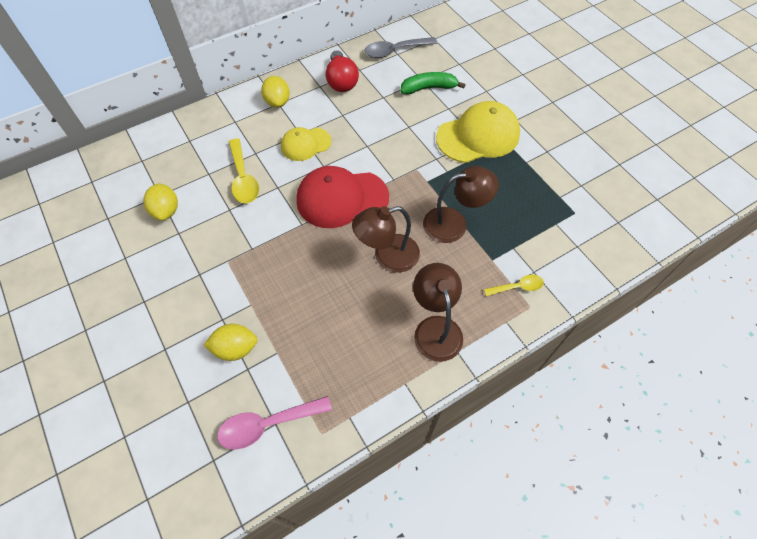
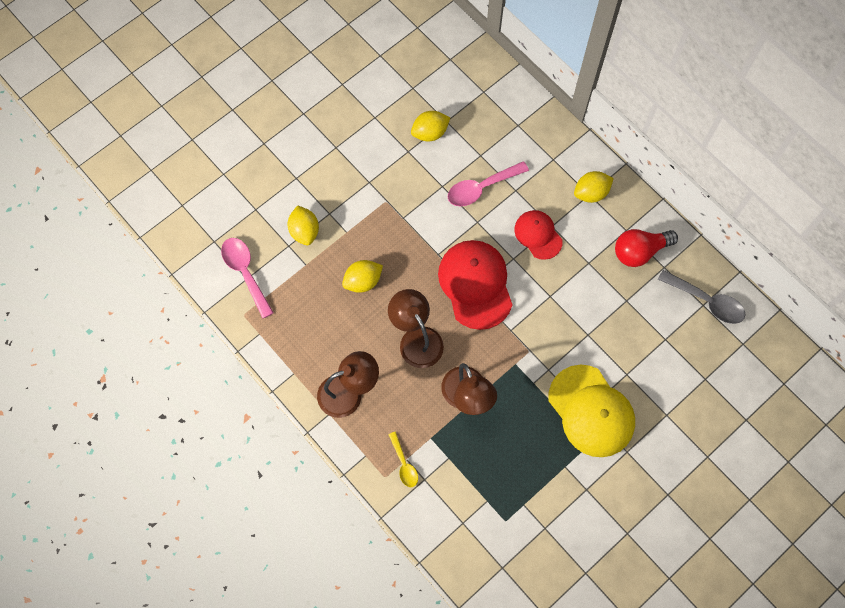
camera: 80 degrees right, 10 degrees up
(243, 178) = (481, 188): yellow spoon -> pink spoon
(305, 144) = (538, 235): yellow cap -> red cap
(313, 296) = (363, 281): none -> yellow lemon
(395, 51) = (706, 301): grey spoon -> grey spoon turned 150 degrees clockwise
(429, 88) = (653, 348): green banana -> none

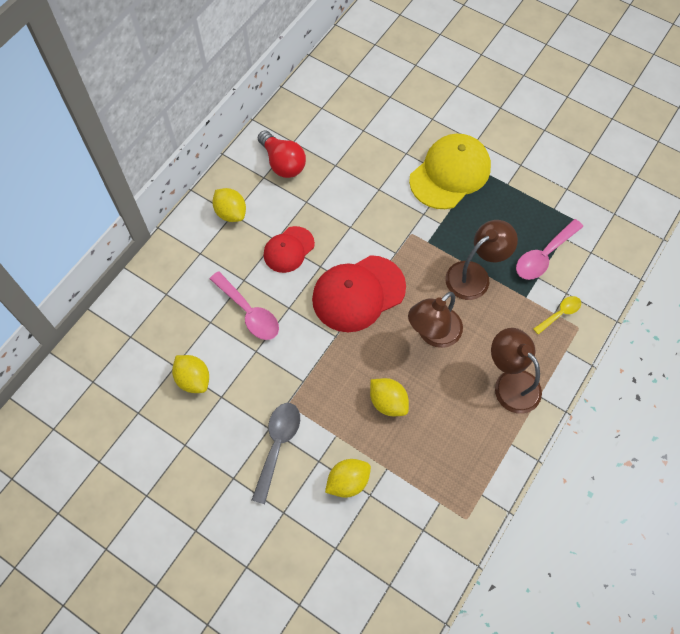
camera: 105 degrees left, 5 degrees down
(245, 273) = (417, 534): pink spoon -> pink spoon (544, 256)
(706, 301) = (317, 105): grey spoon -> grey spoon (277, 445)

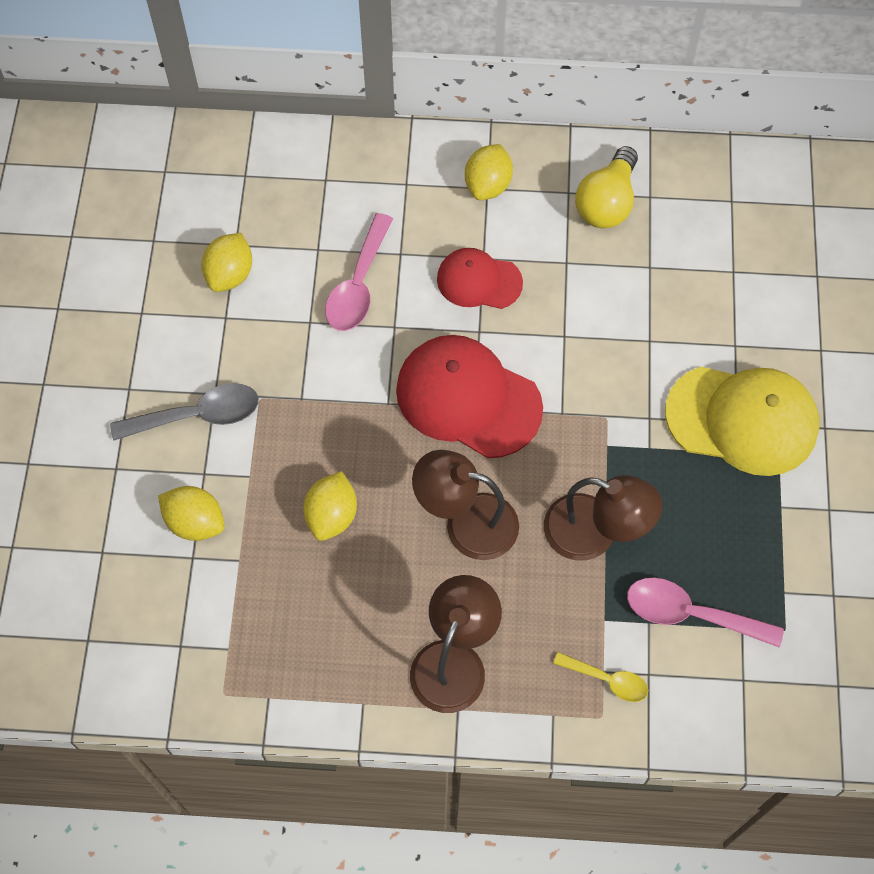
camera: 60 degrees right, 0 degrees up
(283, 163) = (607, 202): red light bulb -> yellow light bulb

